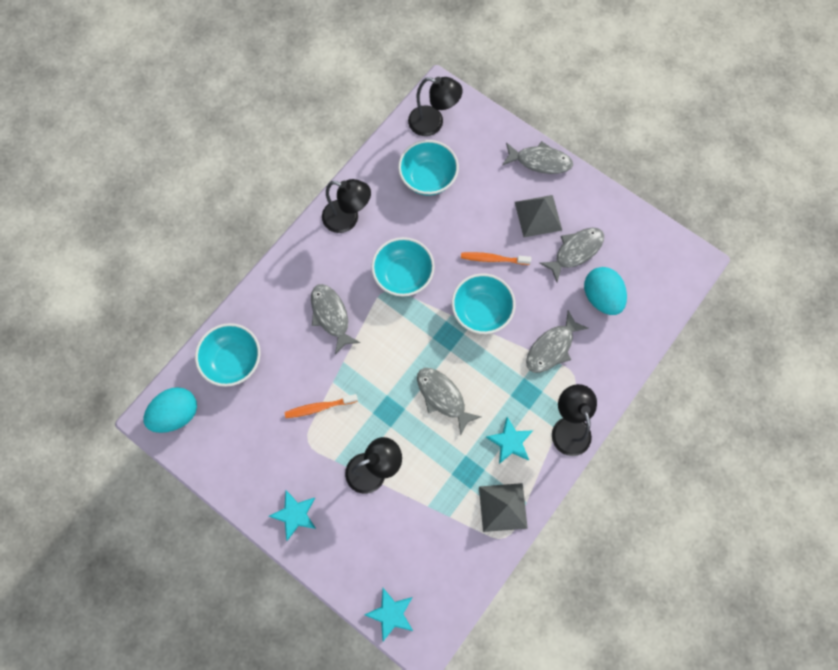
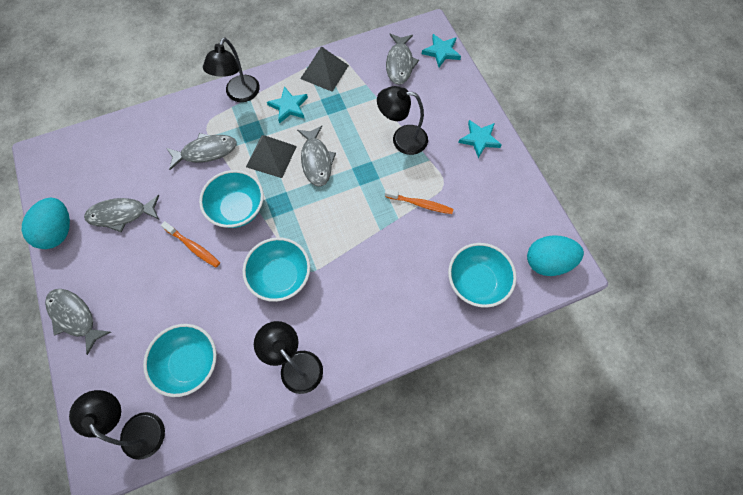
camera: 150 degrees left, 5 degrees down
(331, 316) = (368, 275): grey fish -> grey fish (399, 63)
(538, 215) = (123, 264): grey pyramid -> grey pyramid (271, 156)
(601, 297) = (135, 168): turquoise egg -> turquoise egg (58, 231)

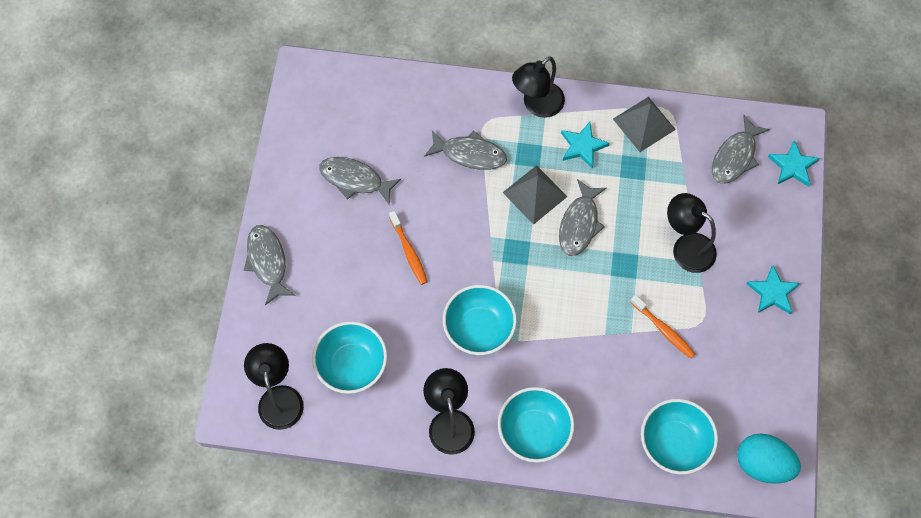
camera: 30 degrees right, 0 degrees up
(58, 231) = (288, 166): turquoise egg -> none
(237, 209) = (471, 234): turquoise bowl -> turquoise bowl (534, 431)

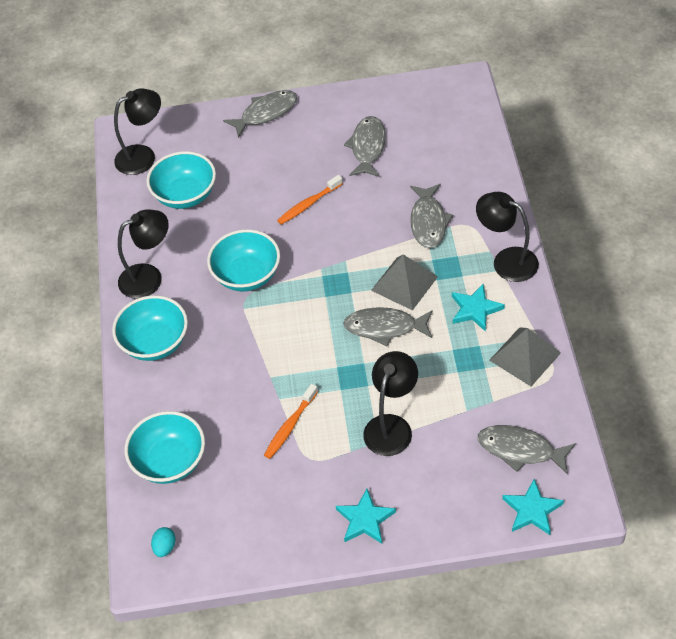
camera: 80 degrees right, 15 degrees down
(762, 464) = (165, 547): turquoise egg -> turquoise egg, size x0.46

